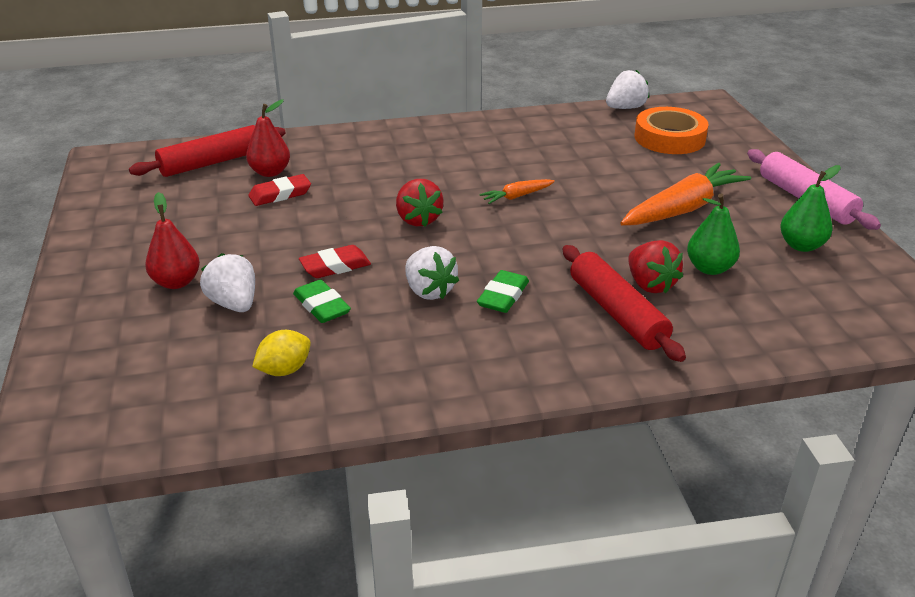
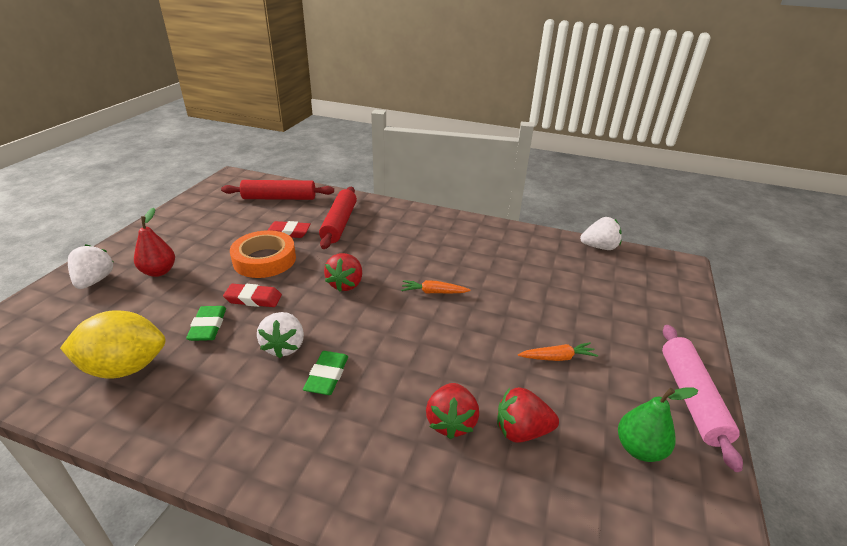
camera: 30 degrees right, 0 degrees up
(234, 304) = (166, 301): white strawberry -> white strawberry (95, 281)
(270, 172) = (301, 215): red pear -> none
(284, 370) = (125, 367): yellow lemon -> yellow lemon, size x1.84
(503, 296) = (327, 376): green eraser -> green eraser turned 45 degrees counterclockwise
(617, 313) = (393, 437): red rolling pin -> red rolling pin (339, 223)
(669, 138) = (612, 286): orange tape -> orange tape (264, 259)
(683, 209) = (557, 357): orange carrot -> orange carrot, size x0.49
(709, 268) = (521, 431): green pear -> red strawberry

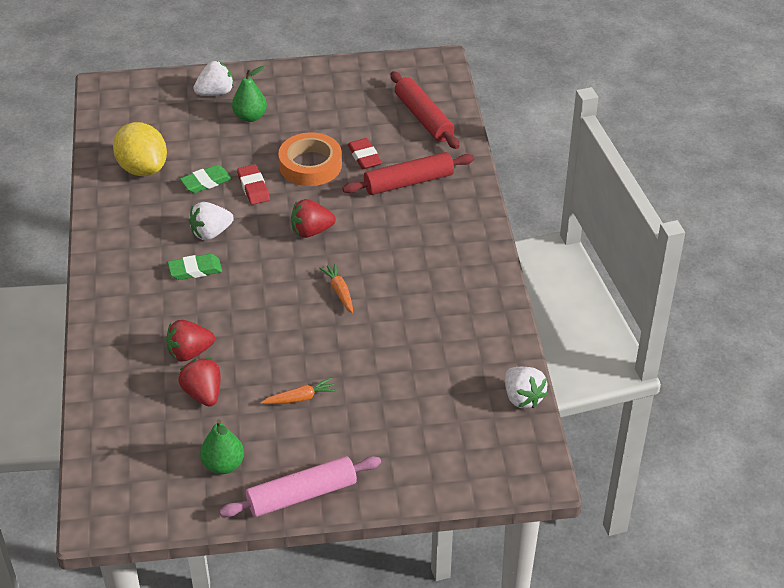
camera: 65 degrees right, 10 degrees up
(159, 271) = (250, 117): red pear -> green pear
(557, 357) = (300, 398): orange carrot -> orange carrot turned 75 degrees counterclockwise

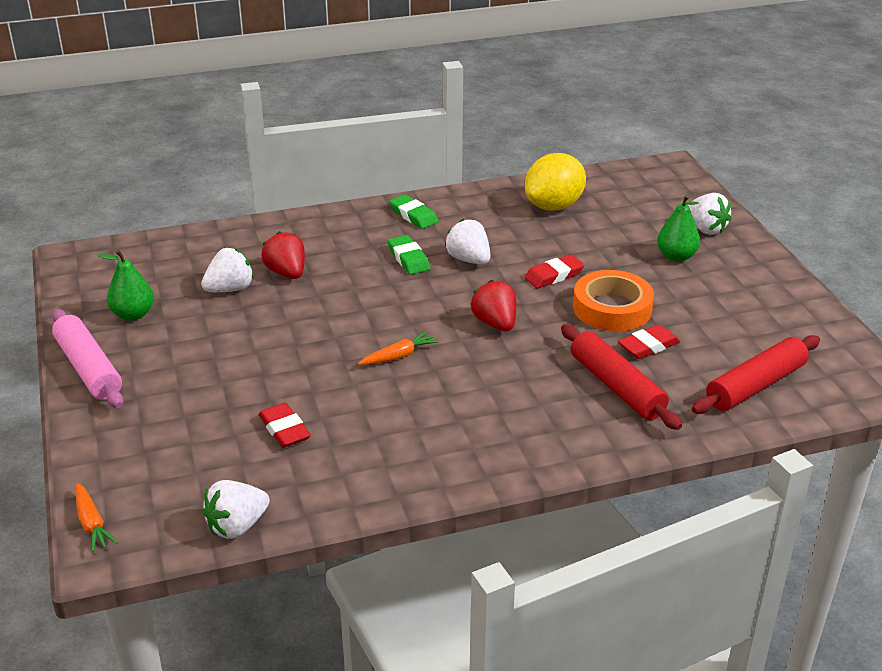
camera: 80 degrees right, 10 degrees down
(203, 393) = (230, 289): red strawberry -> white strawberry
(206, 182) = (549, 245): green eraser -> green eraser (413, 215)
(300, 398) = (227, 350): orange carrot -> orange carrot (92, 524)
(417, 366) = (284, 429): none -> red eraser

